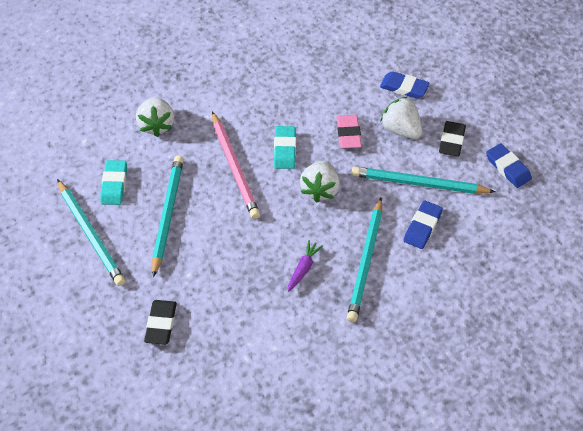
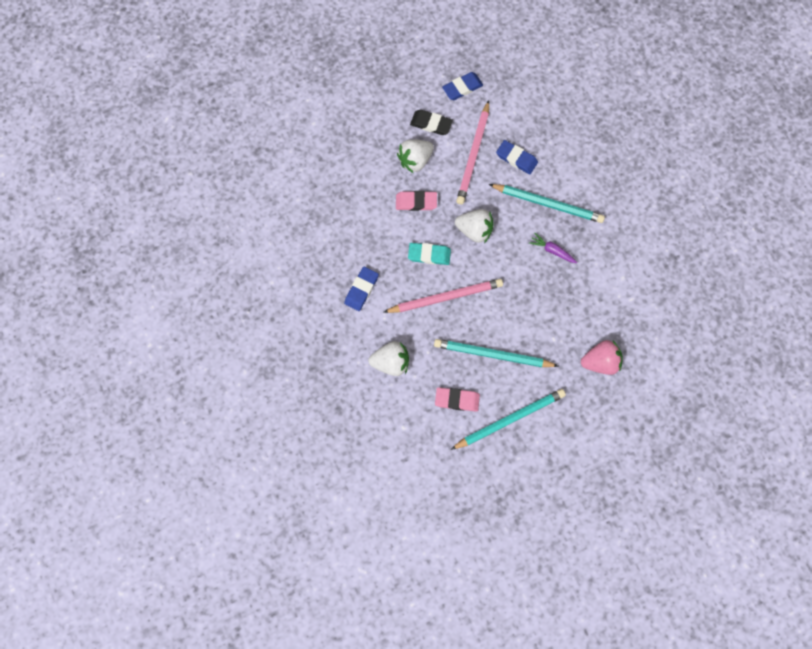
camera: 85 degrees left, 20 degrees up
(114, 185) = (457, 400): turquoise eraser -> pink eraser
(161, 324) = (600, 362): black eraser -> pink strawberry
(404, 87) = (367, 152): blue eraser -> blue eraser (361, 290)
(419, 184) = (473, 155): turquoise pencil -> pink pencil

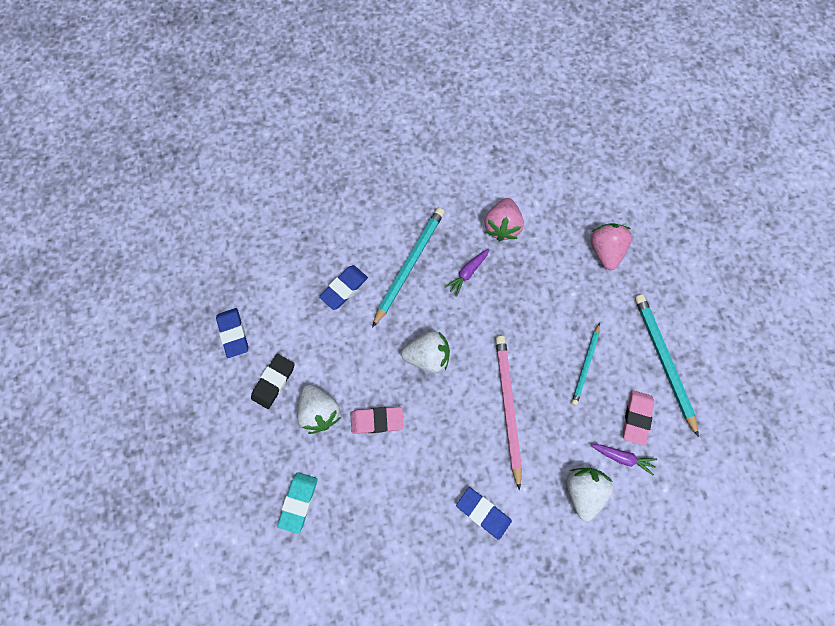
camera: 80 degrees left, 0 degrees up
(416, 202) = (377, 420): pink eraser -> pink eraser turned 75 degrees clockwise
(422, 390) = (622, 457): none -> purple carrot
(429, 255) = (450, 417): turquoise eraser -> turquoise eraser (298, 502)
(473, 155) = (328, 337): pink pencil -> none
(474, 230) = (427, 356): white strawberry -> white strawberry turned 60 degrees clockwise
(492, 355) = (585, 365): turquoise pencil -> turquoise pencil, size x0.60
(601, 272) = (502, 226): none -> pink strawberry

